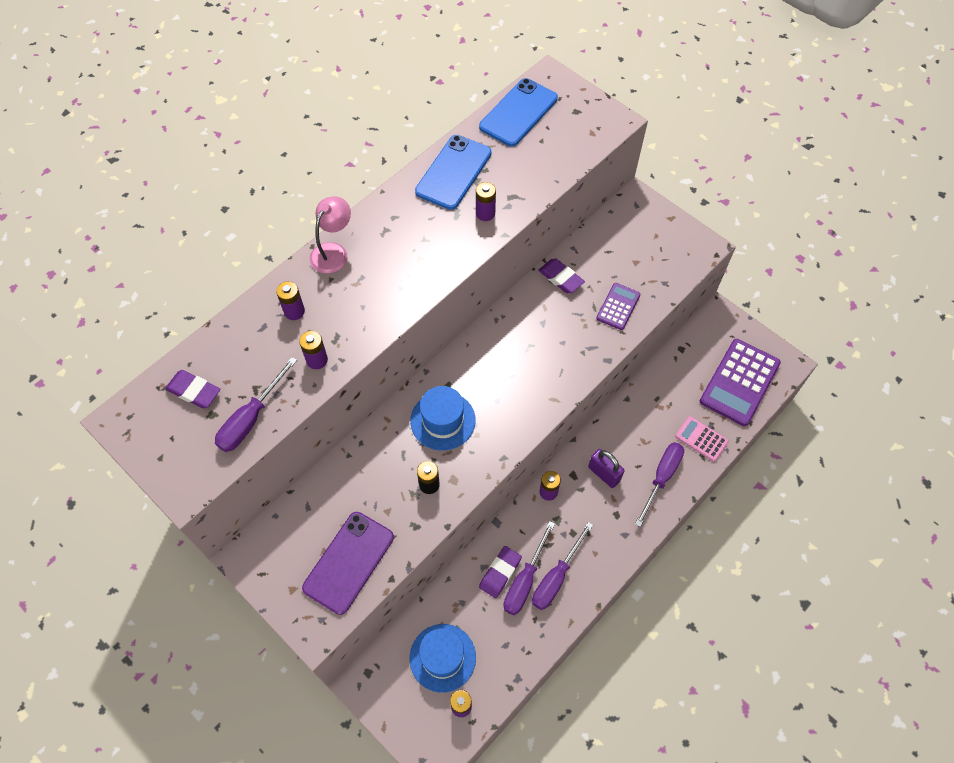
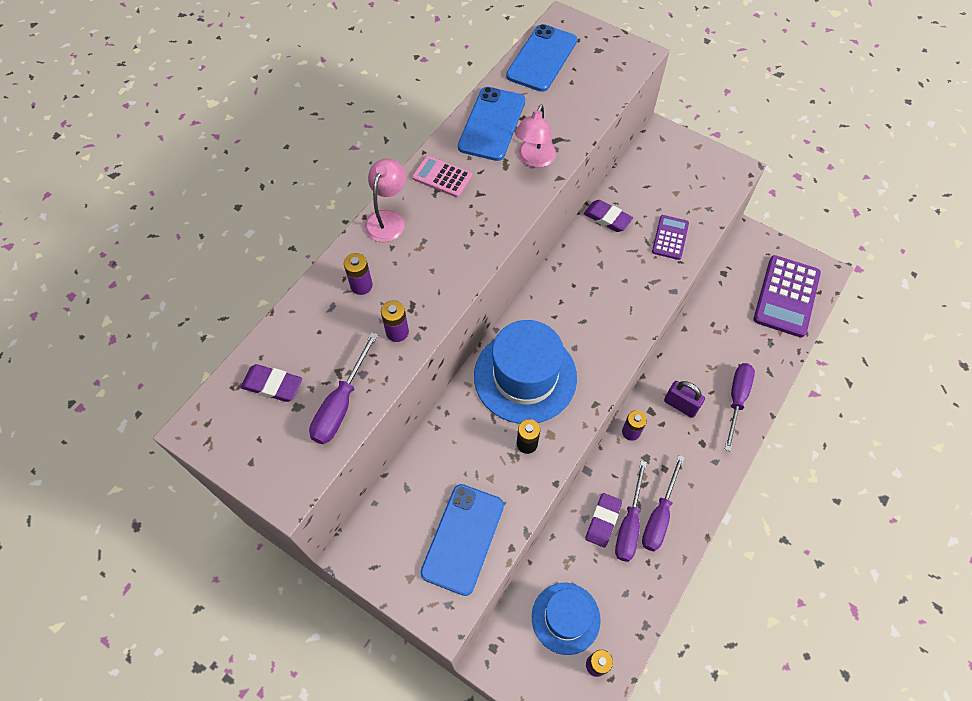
camera: 10 degrees left, 0 degrees up
(349, 562) = (463, 538): purple phone -> blue phone
(443, 420) = (525, 376): blue hat -> blue hat, size x1.53
(485, 213) = (534, 159): purple battery -> pink lamp
(701, 439) = (764, 356): pink calculator -> pink calculator (442, 177)

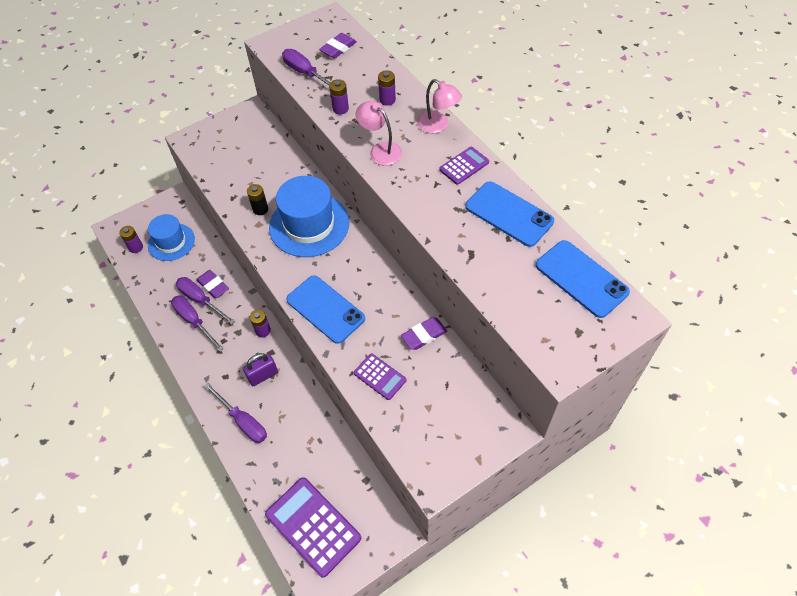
camera: 115 degrees right, 5 degrees down
(442, 177) = (464, 166): pink calculator -> purple calculator
(463, 538) = (223, 159): blue phone -> blue phone (325, 309)
(534, 159) = (455, 230): pink lamp -> pink lamp (380, 150)

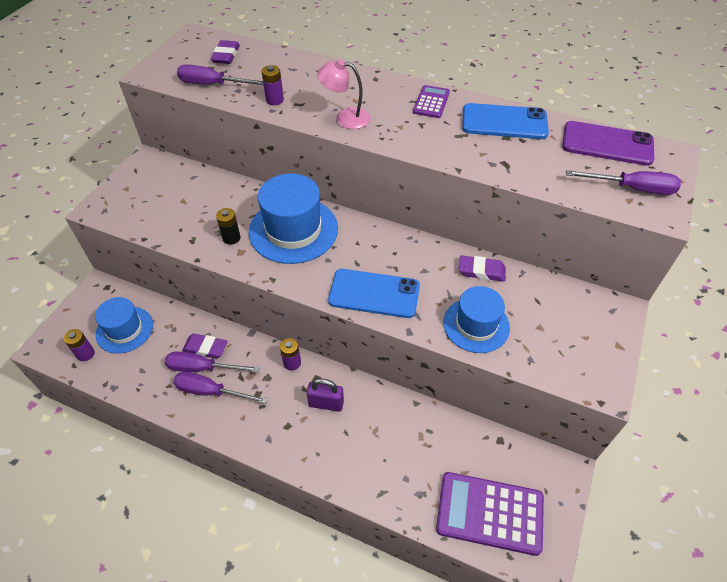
camera: 35 degrees left, 5 degrees down
(243, 421) = (341, 458): purple screwdriver -> purple screwdriver (632, 189)
(263, 376) = (326, 403): purple padlock -> purple padlock turned 75 degrees clockwise
(380, 377) = (476, 325): purple calculator -> blue hat
(387, 100) = (313, 78): purple battery -> none
(424, 335) = (481, 271): purple eraser -> purple eraser turned 75 degrees clockwise
(438, 126) = (378, 81): pink lamp -> none
(581, 278) = (607, 144): blue phone -> purple phone

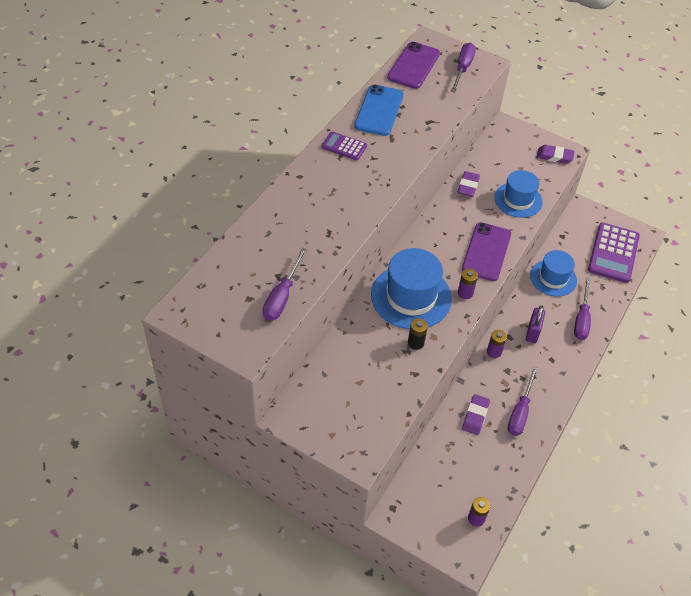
camera: 85 degrees left, 0 degrees up
(124, 329) = (449, 485): blue hat -> blue hat (553, 278)
(202, 368) = (496, 418): purple screwdriver -> purple screwdriver (581, 319)
(226, 55) = (229, 284): purple eraser -> purple eraser (554, 156)
(274, 100) = (319, 249): purple battery -> purple battery (465, 293)
(345, 118) = (356, 203): pink lamp -> none
(374, 294) = (486, 252): blue phone -> purple phone

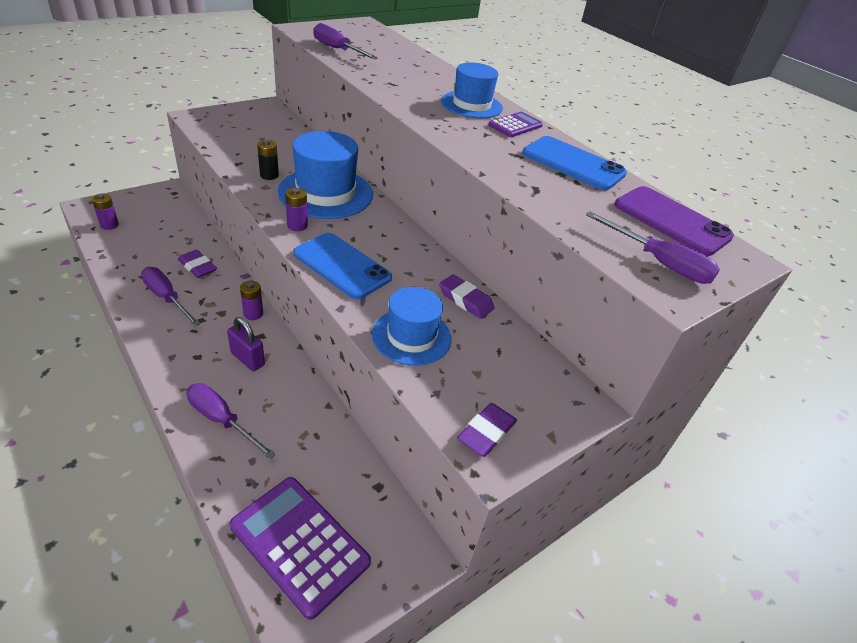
camera: 110 degrees right, 10 degrees down
(486, 252) = (342, 266): purple phone -> blue phone
(553, 278) = (310, 427): blue hat -> blue hat (471, 105)

